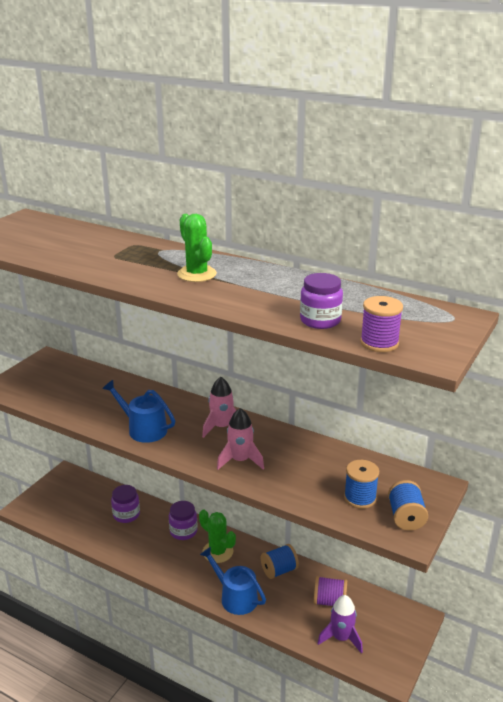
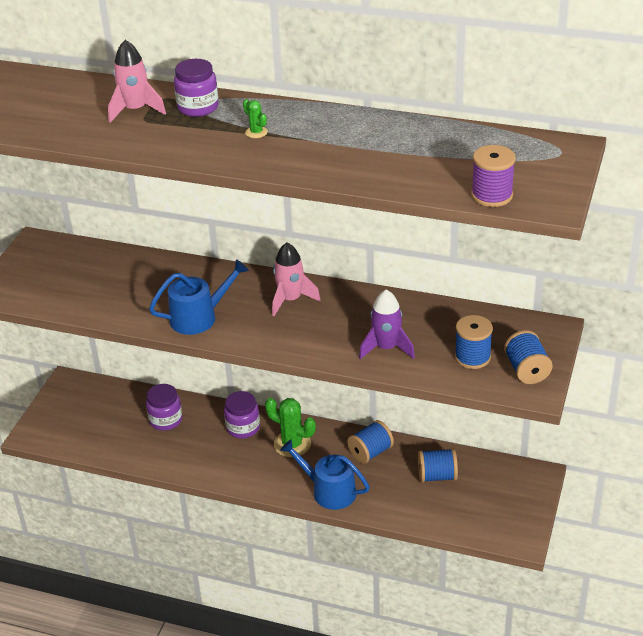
camera: 10 degrees left, 10 degrees up
(143, 429) = (199, 317): blue watering can -> blue watering can turned 135 degrees clockwise
(197, 274) = (256, 132): green cactus -> green cactus, size x0.49
(240, 460) = (327, 336): pink rocket -> pink rocket (135, 110)
(320, 320) = (420, 176): purple jar -> purple jar (198, 107)
(329, 601) = (437, 476): purple spool -> blue spool
(341, 638) = (460, 512): purple rocket -> purple rocket (386, 348)

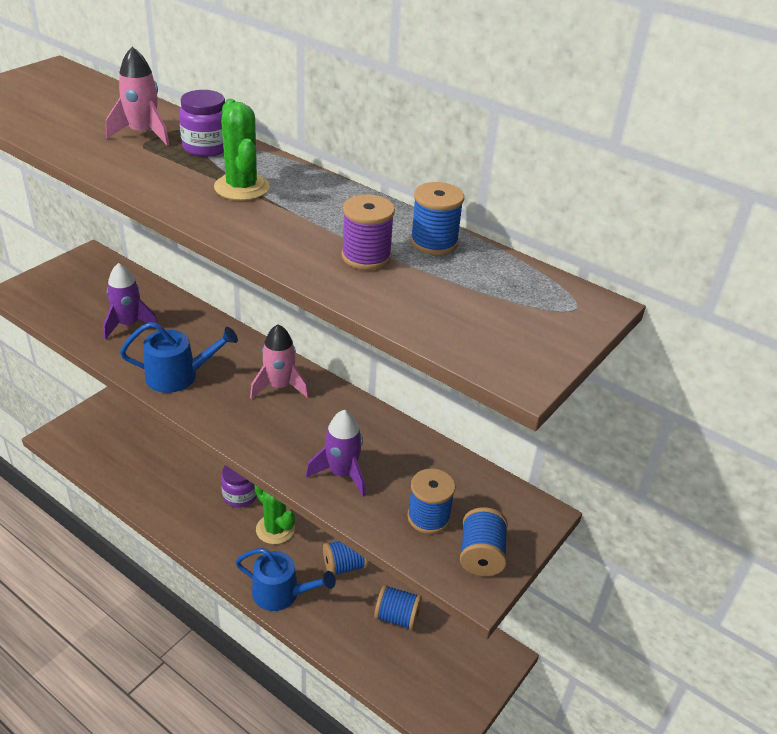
camera: 15 degrees right, 0 degrees up
(121, 290) = (128, 324): none -> purple rocket
(166, 420) = (176, 463): purple jar -> none
(256, 132) = (242, 187): green cactus -> green cactus, size x2.06
(329, 491) = (281, 593): blue watering can -> blue watering can turned 150 degrees clockwise
(432, 134) = (434, 242): none -> blue spool
(492, 195) = (451, 336): purple spool -> purple spool (366, 256)

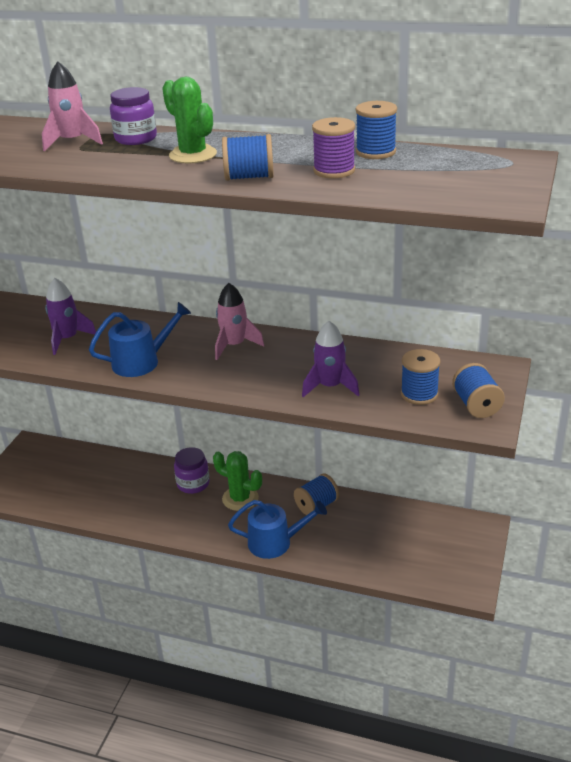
camera: 15 degrees left, 5 degrees down
(397, 617) = (382, 527): blue spool -> blue spool (249, 177)

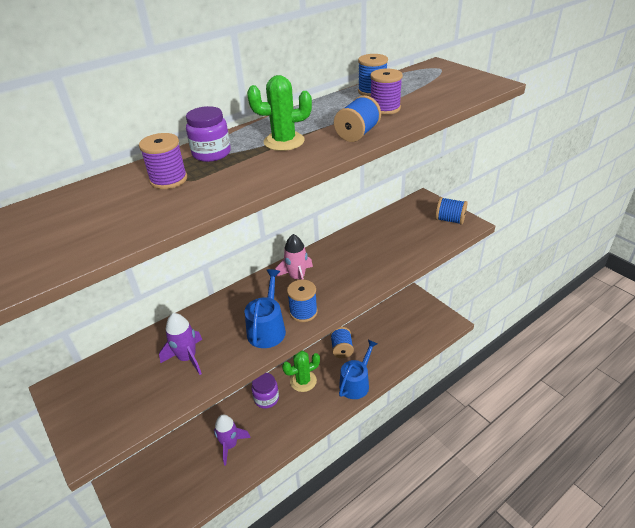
camera: 55 degrees left, 5 degrees up
(72, 142) = (168, 180): pink rocket -> purple spool
(330, 386) = (384, 259): purple rocket -> purple rocket (230, 445)
(419, 394) = (422, 232): blue spool -> blue spool (303, 312)

